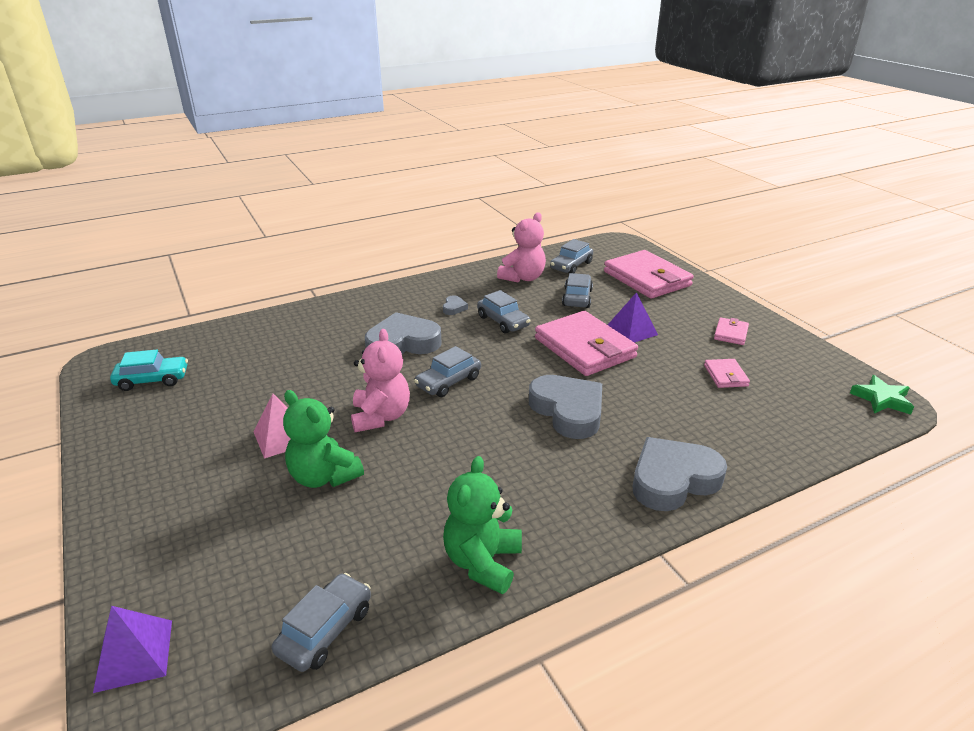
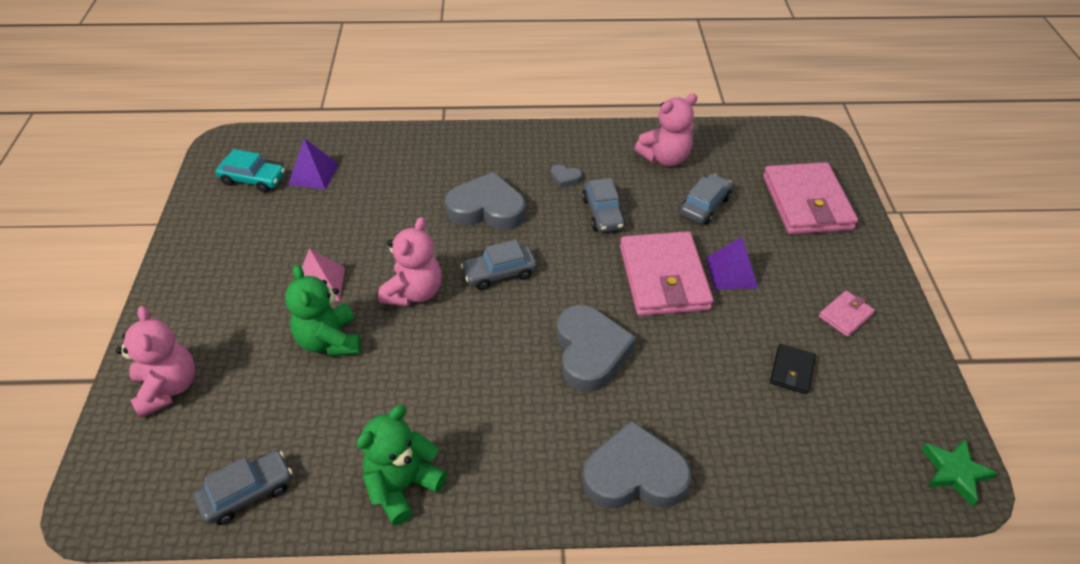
camera: 25 degrees right, 15 degrees up
(134, 655) = (113, 451): purple pyramid -> purple pyramid (313, 174)
(166, 573) = (168, 388): none -> pink teddy bear
(454, 308) = (565, 178): grey heart -> grey heart turned 75 degrees clockwise
(571, 266) = (731, 156): grey car -> none
(725, 376) = (792, 371): pink wallet -> black wallet

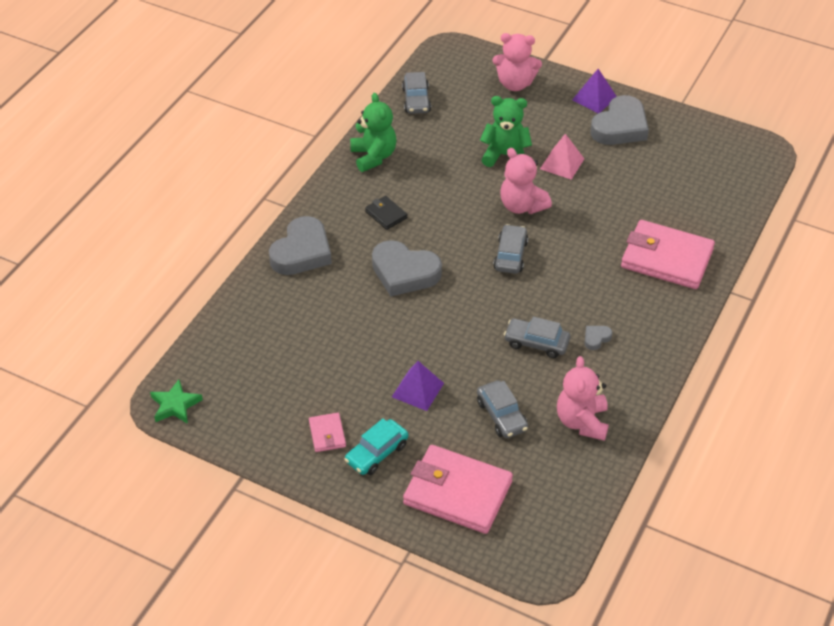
camera: 120 degrees right, 0 degrees up
(253, 179) = (705, 156): turquoise car -> turquoise car (377, 453)
(313, 174) = (693, 189): purple pyramid -> purple pyramid (594, 98)
(487, 209) = (587, 274): grey heart -> grey heart (620, 127)
(663, 278) = (441, 345): pink wallet -> pink wallet (666, 258)
(792, 371) = (308, 370): black wallet -> black wallet (386, 214)

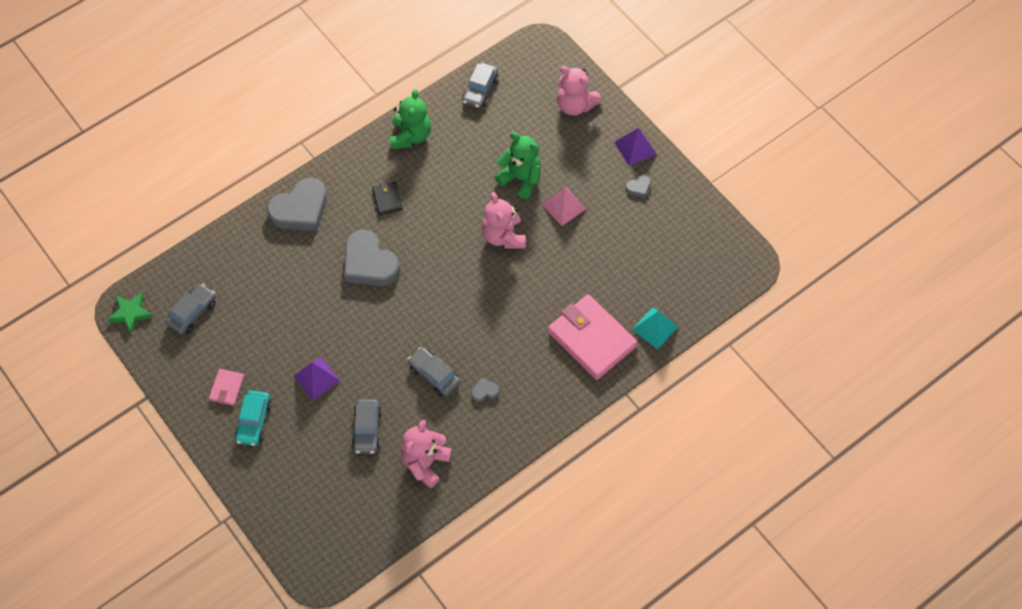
camera: 25 degrees right, 15 degrees up
(377, 453) = (254, 421): turquoise car -> turquoise car turned 60 degrees counterclockwise
(457, 493) = (293, 482): pink wallet -> none
(510, 255) = (464, 282): grey car -> grey car (192, 312)
(620, 127) = (638, 187): grey heart -> grey heart, size x0.42
(718, 229) = (655, 328): none -> turquoise pyramid

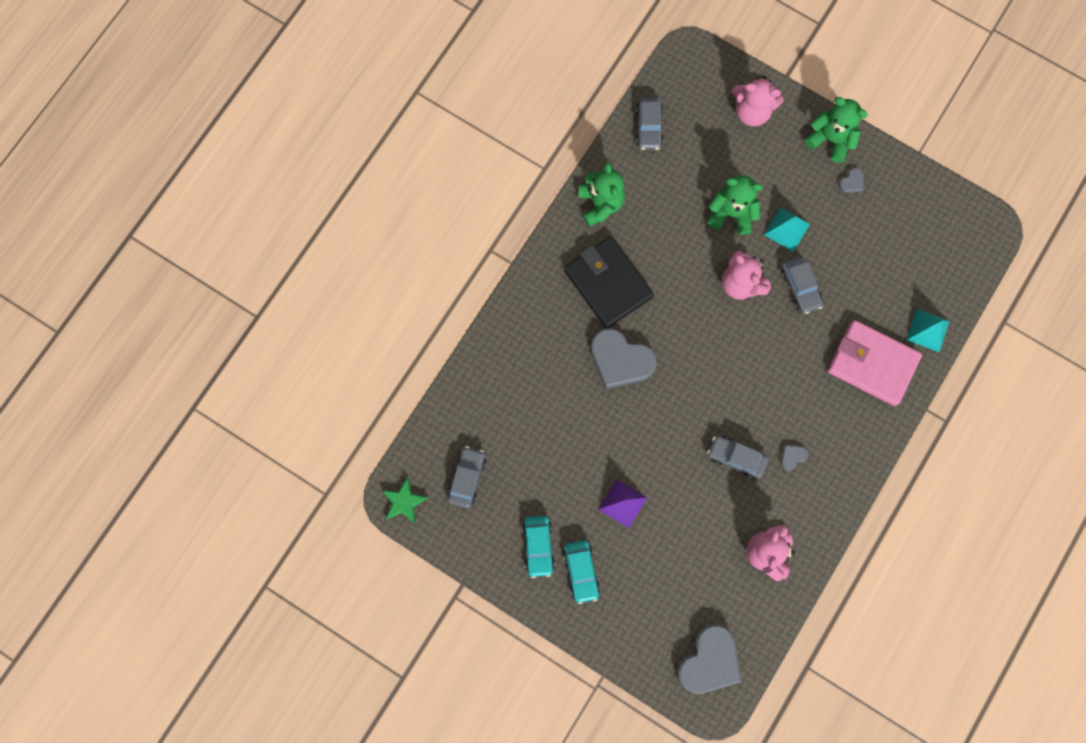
camera: 20 degrees left, 15 degrees up
(227, 388) = (538, 546): pink wallet -> turquoise car
(300, 209) = (524, 326): grey heart -> grey heart (709, 661)
(367, 429) = (696, 539): grey car -> grey car (800, 287)
(387, 199) = (608, 284): black wallet -> black wallet, size x2.19
(564, 206) = (787, 229): pink pyramid -> turquoise pyramid
(635, 148) = (830, 139): purple pyramid -> green teddy bear

